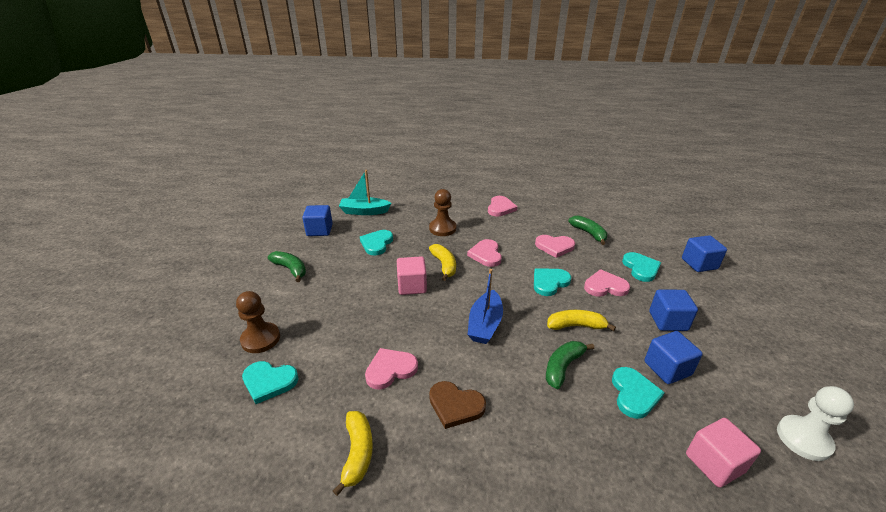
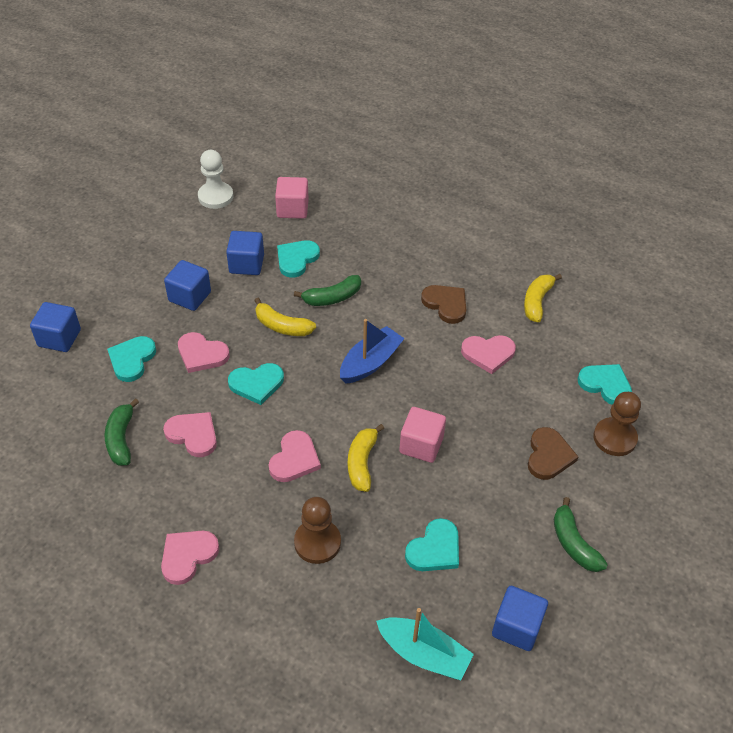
camera: 155 degrees left, 15 degrees up
(315, 309) = (548, 456): none -> brown heart

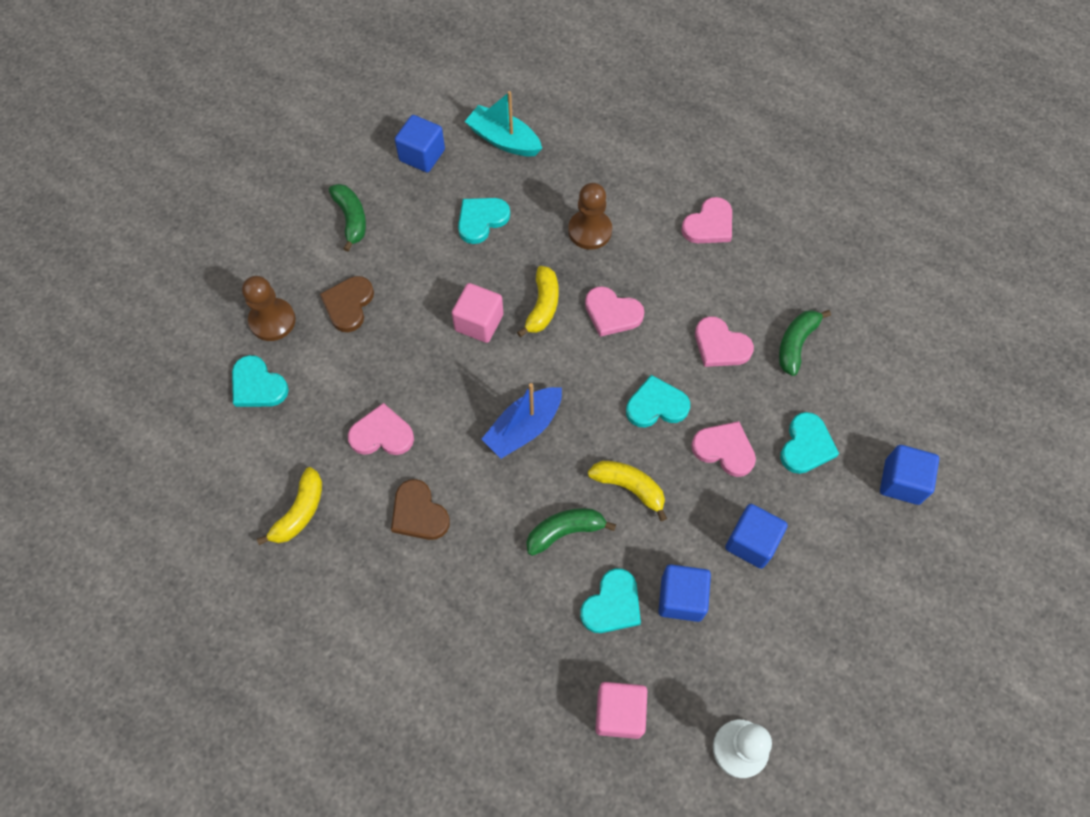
camera: 175 degrees left, 15 degrees up
(121, 439) = (796, 344): green banana -> green banana turned 150 degrees counterclockwise
(294, 459) = (612, 313): pink heart -> pink heart turned 90 degrees counterclockwise

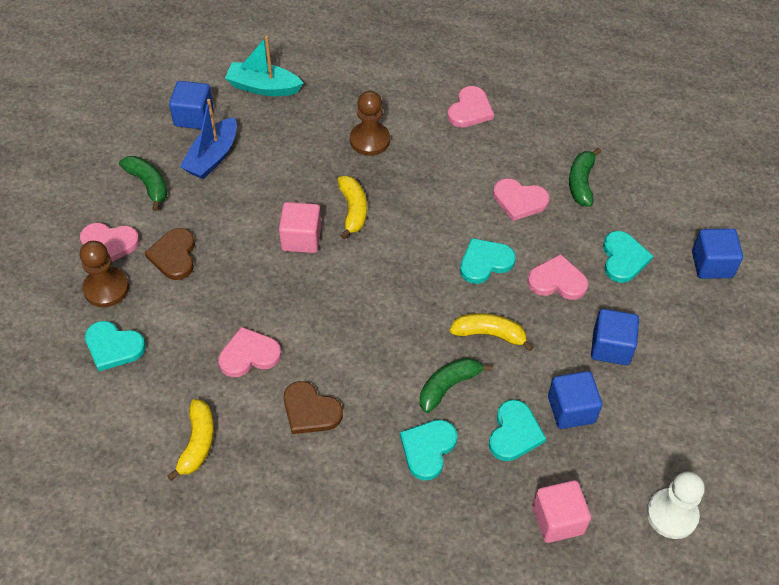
camera: 20 degrees left, 10 degrees down
(481, 220) = (269, 156): turquoise heart -> turquoise heart (428, 449)
(523, 428) = (377, 313): blue boat -> blue boat (212, 157)
(612, 313) = (416, 200): pink heart -> pink heart (109, 244)

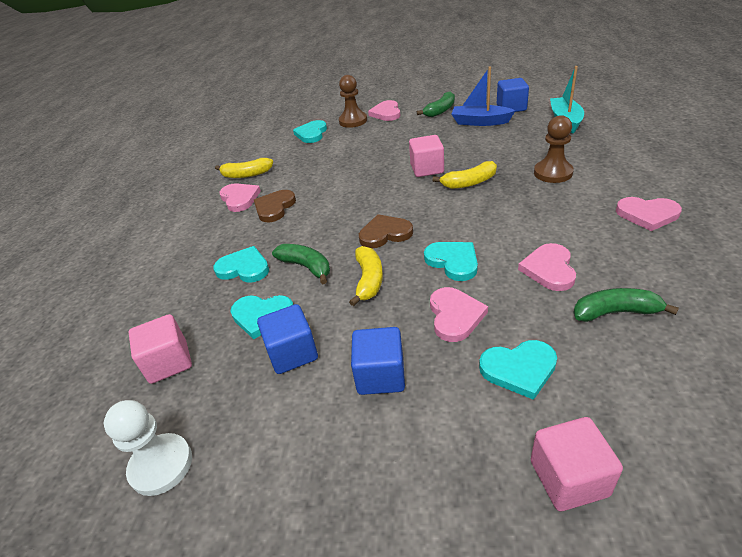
camera: 85 degrees right, 15 degrees down
(174, 256) = (387, 132): brown heart -> brown heart (385, 234)
(249, 355) = (316, 175): pink heart -> pink heart (239, 198)
(712, 264) = (569, 478): blue cube -> pink cube

